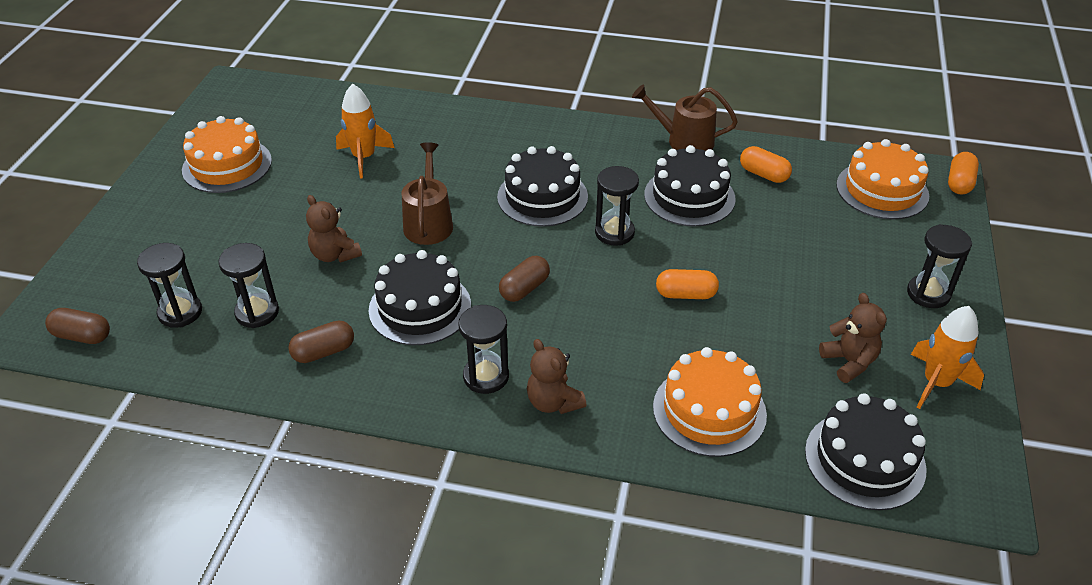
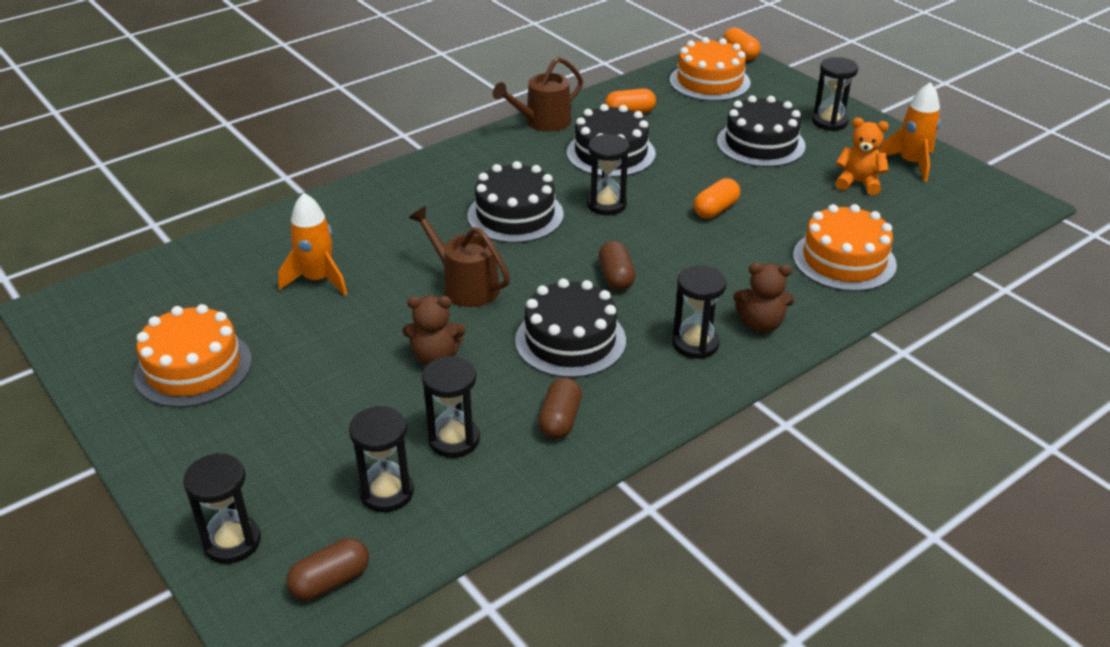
camera: 50 degrees left, 5 degrees down
(87, 276) = (232, 542): none -> black hourglass
(849, 362) = (858, 183): brown teddy bear -> orange teddy bear
(864, 460) = (950, 224): black cake -> black cake (760, 144)

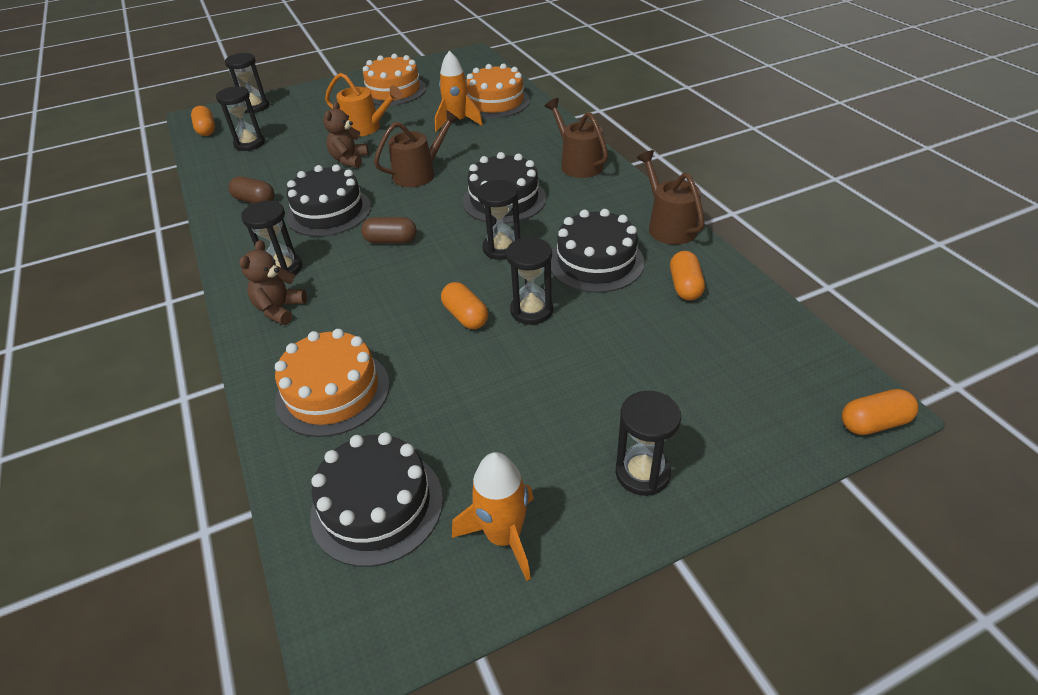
camera: 105 degrees right, 5 degrees up
(330, 581) = (206, 130): brown capsule -> orange capsule
(333, 366) = (366, 128): none -> orange watering can
(431, 177) = (578, 164): none -> brown watering can
(454, 439) = (271, 164): black hourglass -> black hourglass (531, 310)
(709, 81) = (771, 369): orange cake -> orange cake (496, 102)
(760, 144) = (593, 382): black cake -> black cake (377, 505)
(858, 183) = (474, 454): orange teddy bear -> none

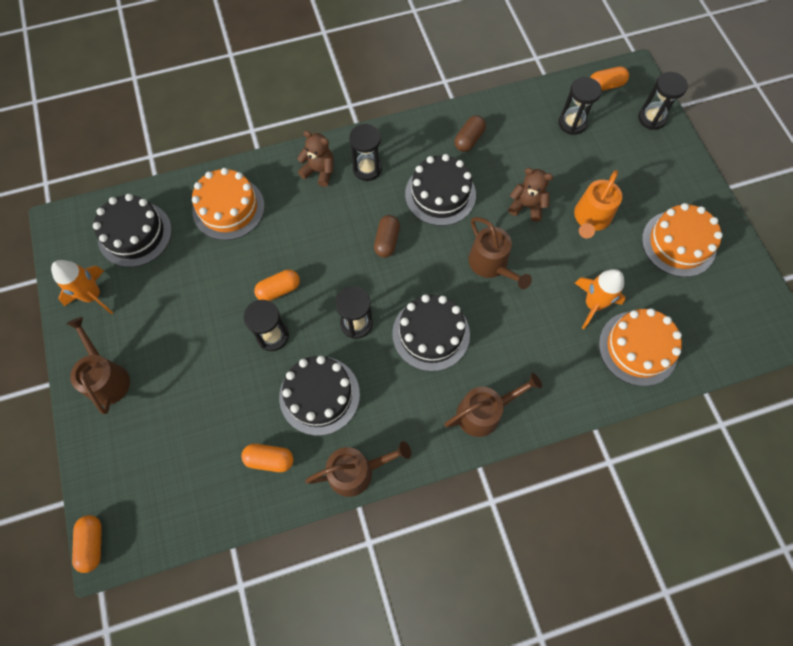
camera: 95 degrees right, 25 degrees up
(642, 473) = (107, 378): black hourglass -> brown watering can

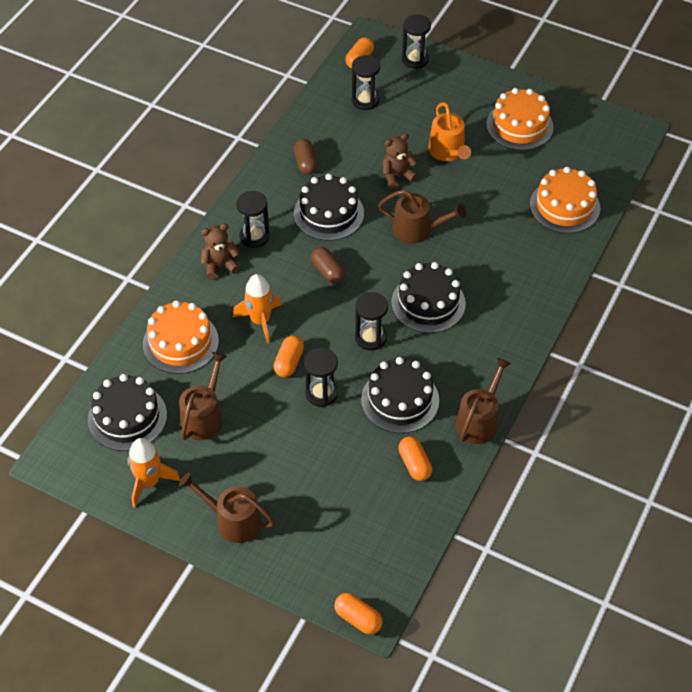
camera: 45 degrees left, 15 degrees down
(269, 459) = (414, 464): orange capsule -> orange capsule turned 75 degrees counterclockwise
(483, 412) = (516, 319): brown watering can -> brown watering can (204, 417)
(593, 304) = (509, 202): orange rocket -> orange rocket (260, 321)

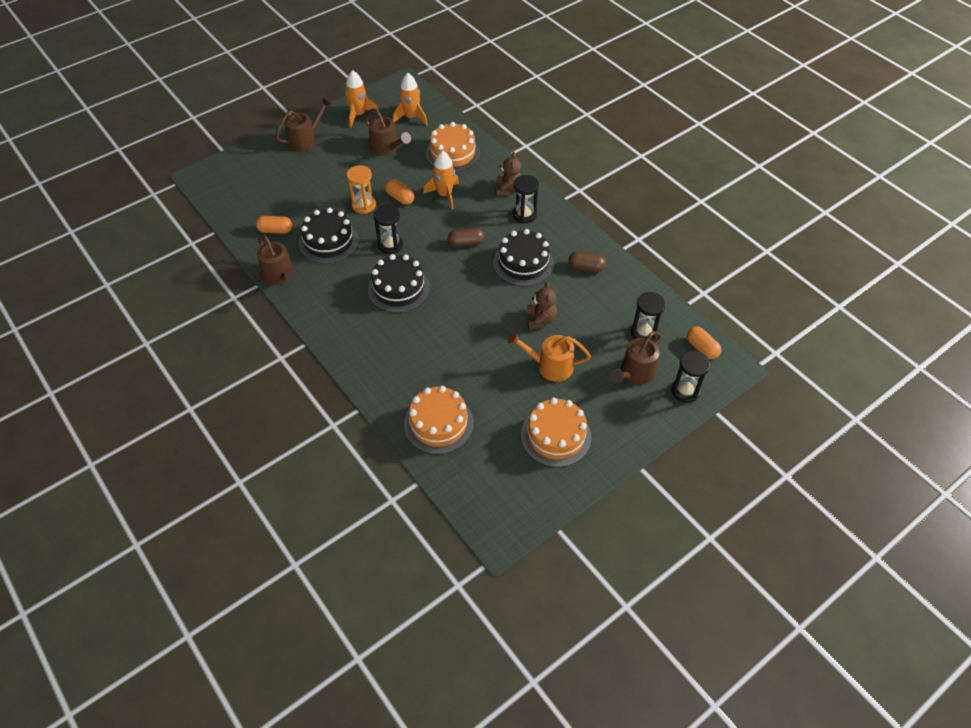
camera: 115 degrees right, 0 degrees up
(127, 417) = (411, 117): black cake -> orange rocket
(321, 393) = (363, 205): black hourglass -> orange hourglass
(358, 618) = (201, 170): orange capsule -> none
(417, 230) = (474, 310): brown watering can -> brown watering can (635, 373)

